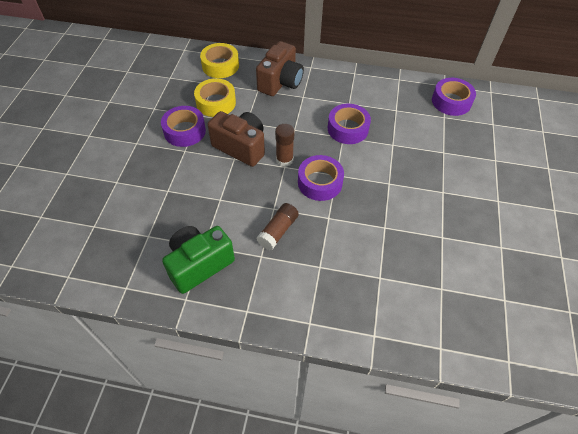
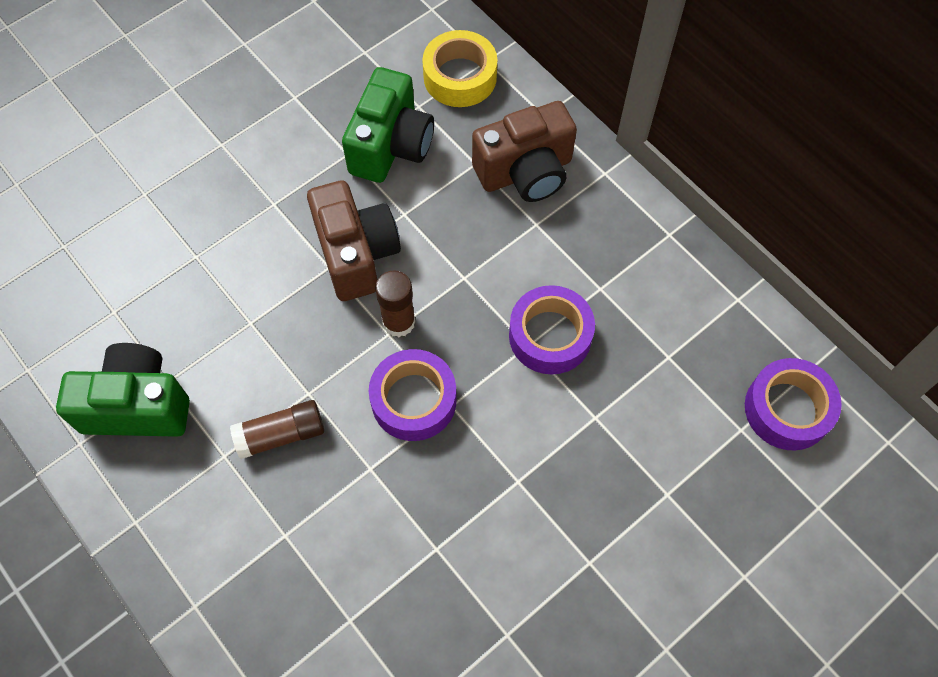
camera: 40 degrees right, 10 degrees up
(184, 131) = (302, 168): purple tape -> none
(216, 103) = (391, 146): yellow tape -> green camera

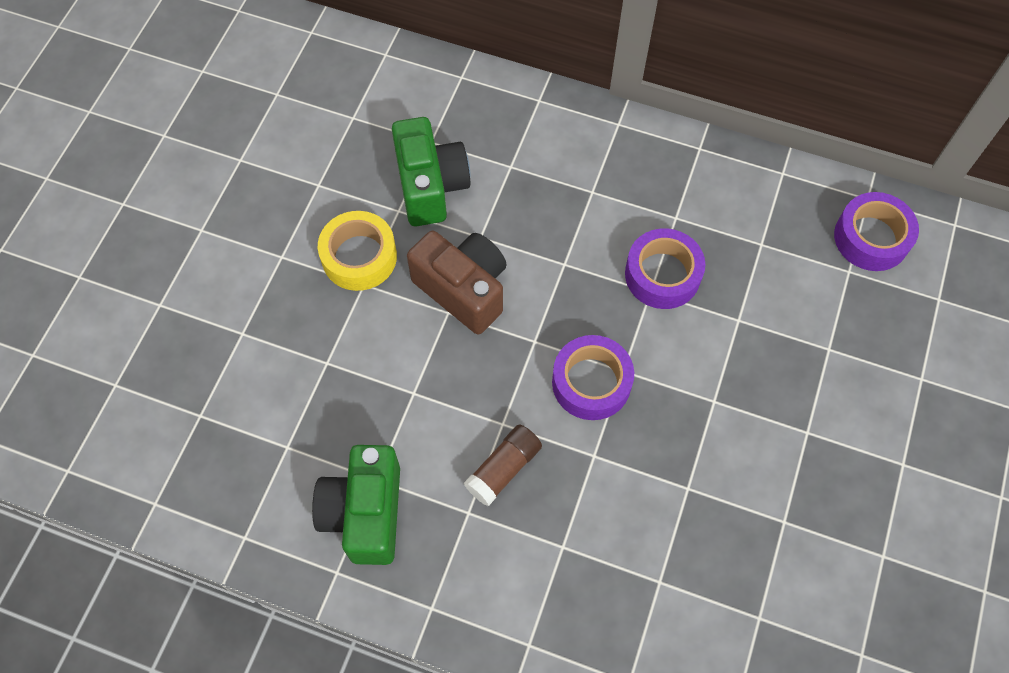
camera: 30 degrees left, 0 degrees up
(137, 405) = (365, 513): green camera -> green camera turned 60 degrees counterclockwise
(399, 322) = (536, 327): brown glue stick -> none
(460, 77) = (449, 101): yellow tape -> yellow tape (359, 257)
(525, 172) = (555, 153): brown camera -> none

